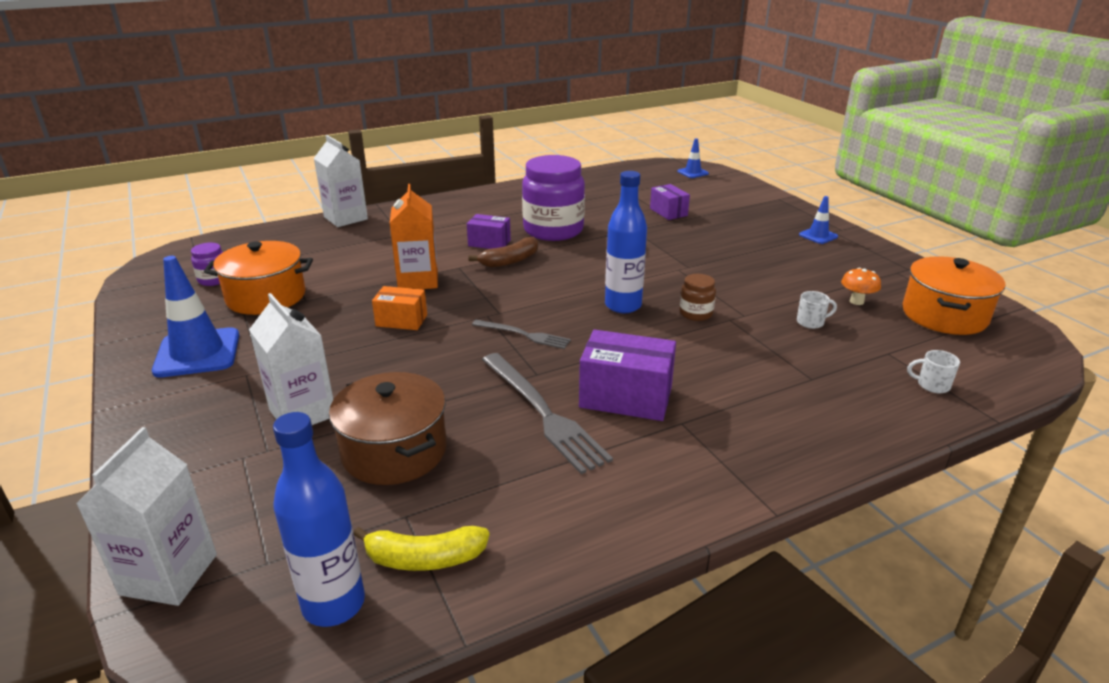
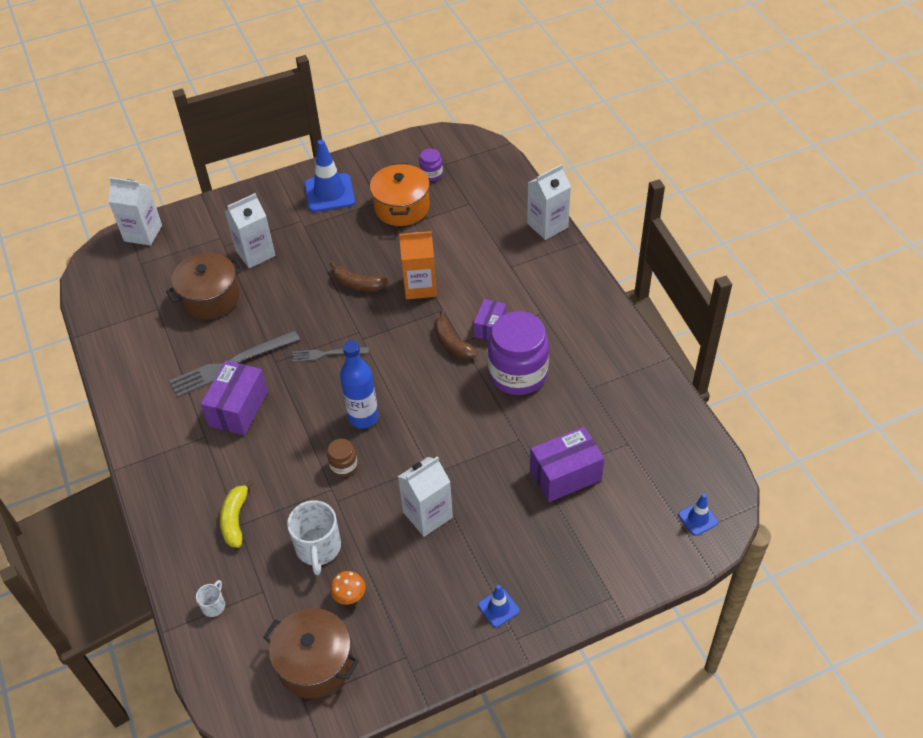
camera: 95 degrees right, 20 degrees up
(334, 604) = (109, 290): blue bottle -> none
(401, 320) = (357, 284): orange box -> brown banana
(424, 558) = (126, 319): yellow banana -> yellow banana (235, 519)
(524, 335) = (327, 354): grey fork -> grey fork turned 60 degrees clockwise
(668, 212) = (565, 475): purple box -> purple box, size x1.63
(738, 267) = (427, 515): none -> white carton
(811, 322) = (318, 548): white mug -> white mug, size x2.00
(944, 315) = (315, 663): orange pot -> brown pot

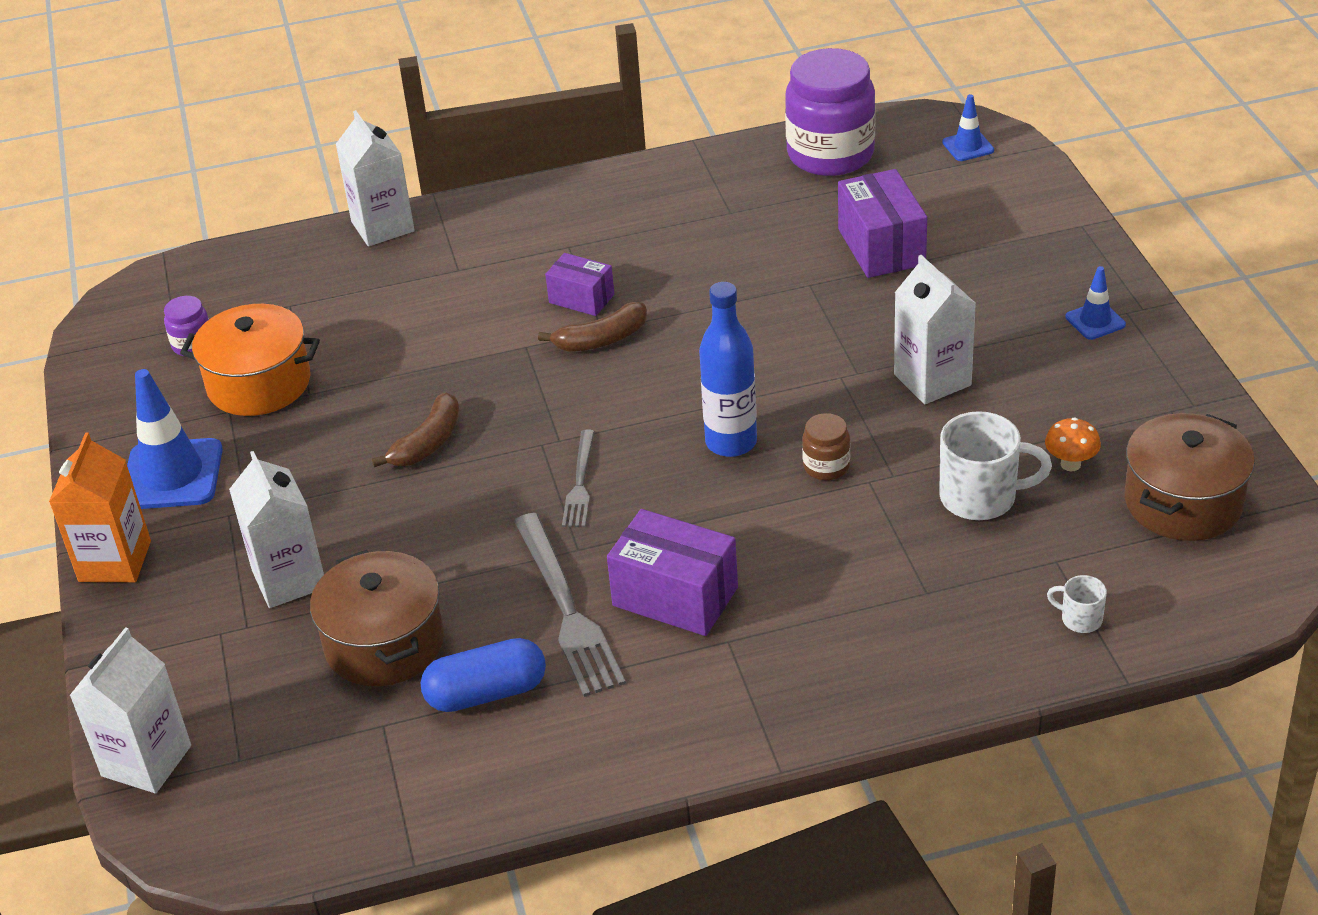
camera: 80 degrees left, 10 degrees down
(175, 343) = (486, 693): none -> blue capsule
(235, 519) = (913, 596): yellow banana -> none
(420, 286) = (463, 369): orange carton -> orange carton (115, 561)
(518, 374) = (685, 277): purple jar -> purple jar (830, 154)

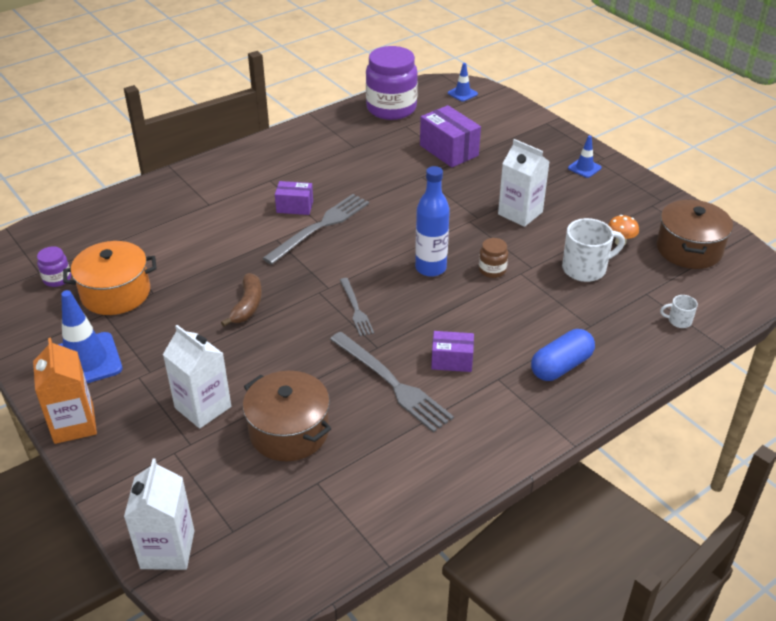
camera: 25 degrees left, 0 degrees up
(382, 226) = (147, 188): white carton -> none
(486, 693) = (372, 445): blue capsule -> blue capsule (561, 366)
(601, 339) = (320, 227): brown banana -> grey fork
(675, 596) = (452, 361): purple box -> purple box, size x0.61

